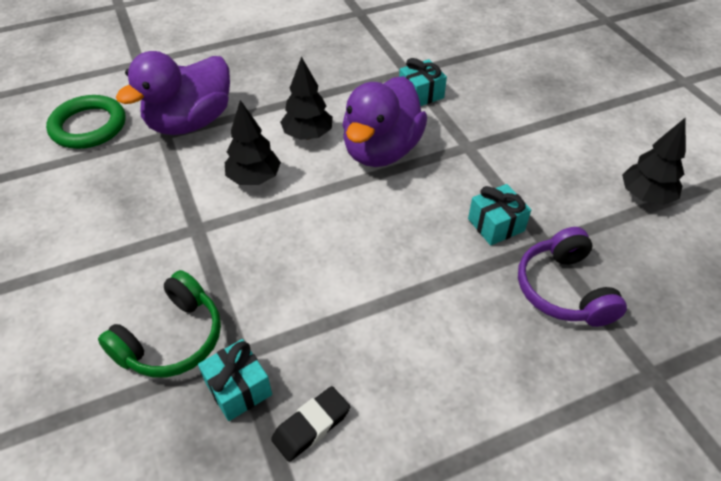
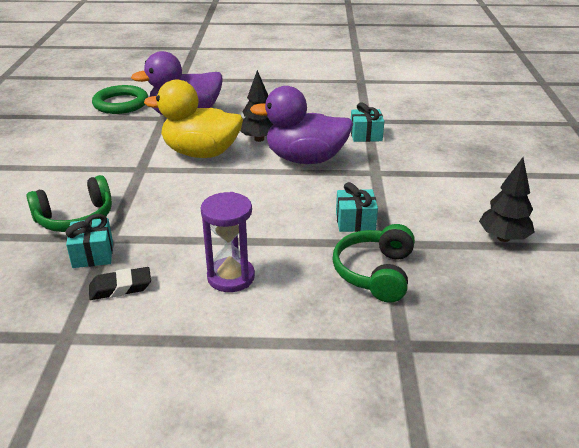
camera: 25 degrees right, 15 degrees down
(254, 178) = (201, 153): black tree -> yellow duck
(381, 150) = (305, 159): purple duck -> purple duck turned 45 degrees clockwise
(424, 357) = (231, 277): none -> purple hourglass
(563, 290) = (375, 273): purple headphones -> green headphones

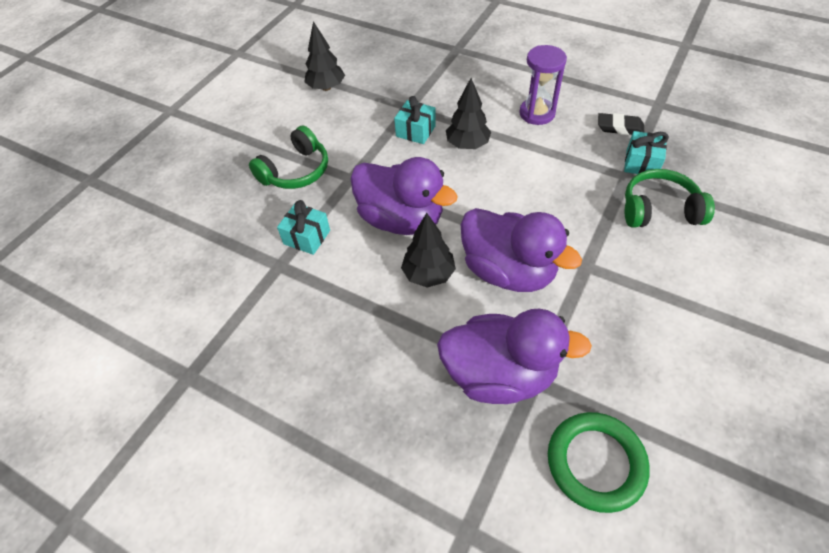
camera: 150 degrees left, 20 degrees up
(201, 153) = (508, 271): yellow duck -> purple duck
(290, 223) = (467, 145): none -> black tree
(375, 273) = (437, 89): green headphones -> green headphones (296, 171)

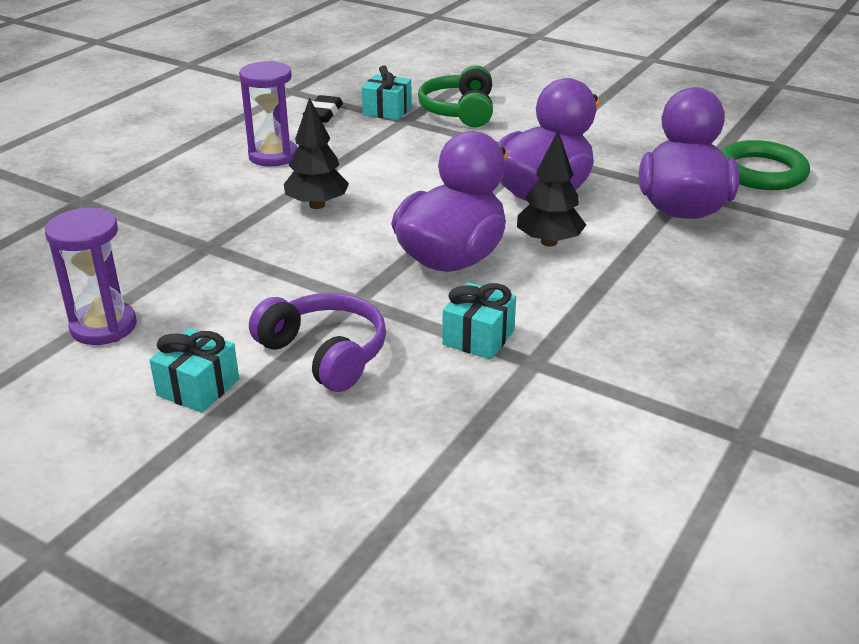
camera: 90 degrees left, 20 degrees down
(296, 171) = (325, 354): green headphones -> purple headphones
(326, 87) = (103, 327): black tree -> purple hourglass
(415, 131) = (270, 242): turquoise gift -> turquoise gift (198, 387)

